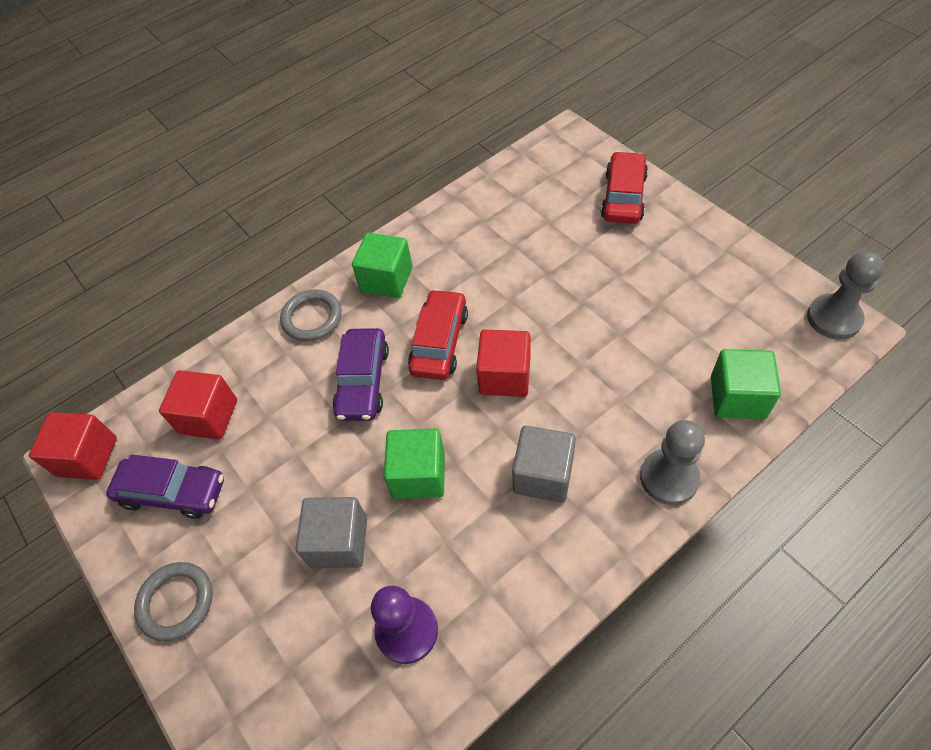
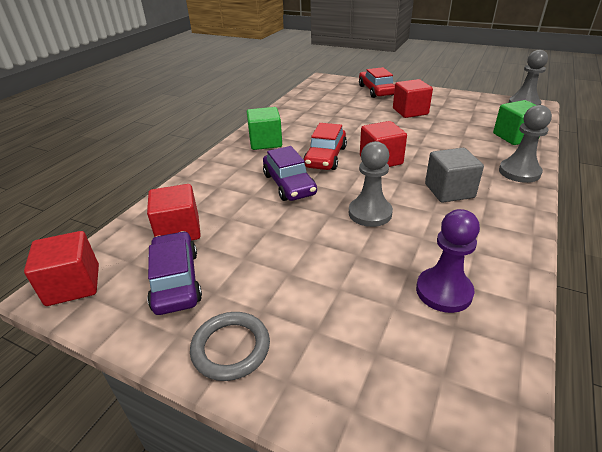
camera: 30 degrees left, 20 degrees down
(173, 492) = (176, 280): purple car -> purple car turned 90 degrees counterclockwise
(312, 318) = (226, 167): grey ring -> none
(339, 542) = (345, 263): grey cube -> none
(419, 475) = (370, 213): green cube -> grey pawn
(439, 342) = (325, 157): red car -> red car turned 150 degrees counterclockwise
(632, 274) = (410, 111): none -> red cube

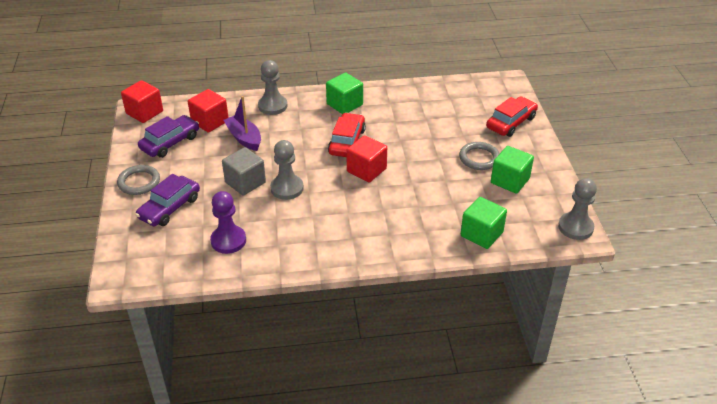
camera: 55 degrees right, 5 degrees up
(245, 215) = (244, 138): none -> purple boat
(289, 184) = (294, 140): purple car -> purple car (169, 208)
(325, 157) = (347, 142): red car -> red car turned 120 degrees clockwise
(410, 111) = (479, 158): red cube -> grey ring
(449, 191) = (347, 216): grey cube -> grey cube (245, 182)
(450, 109) = (510, 181): none -> green cube
(519, 172) = (410, 247): grey pawn -> grey pawn (272, 106)

